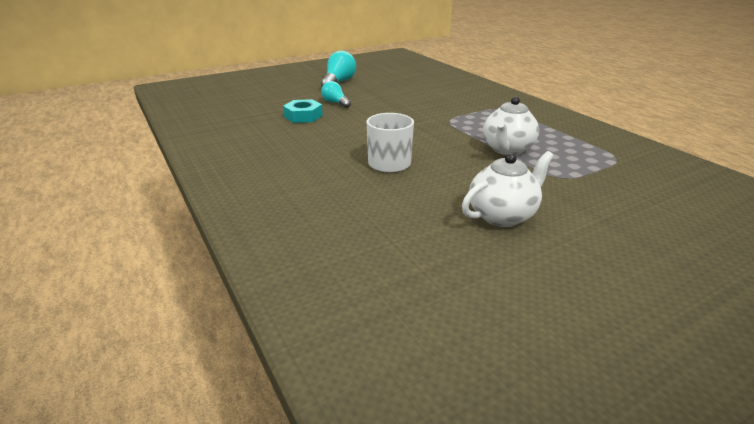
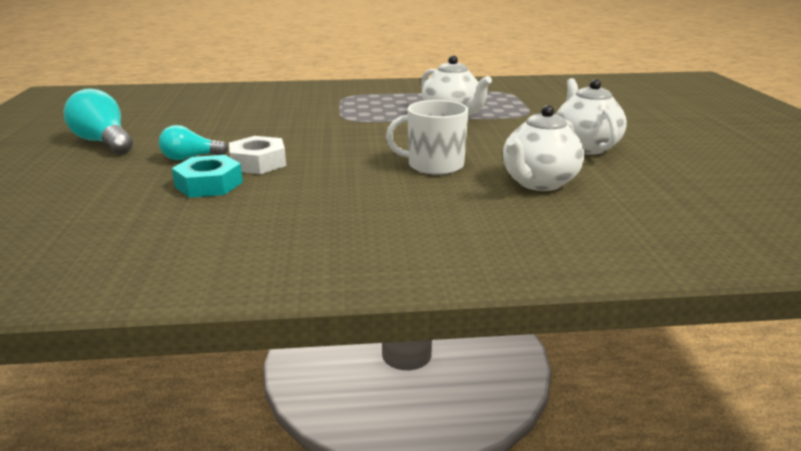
camera: 65 degrees left, 5 degrees down
(343, 118) = (258, 163): none -> white nut
(390, 205) = (538, 183): none -> white teapot

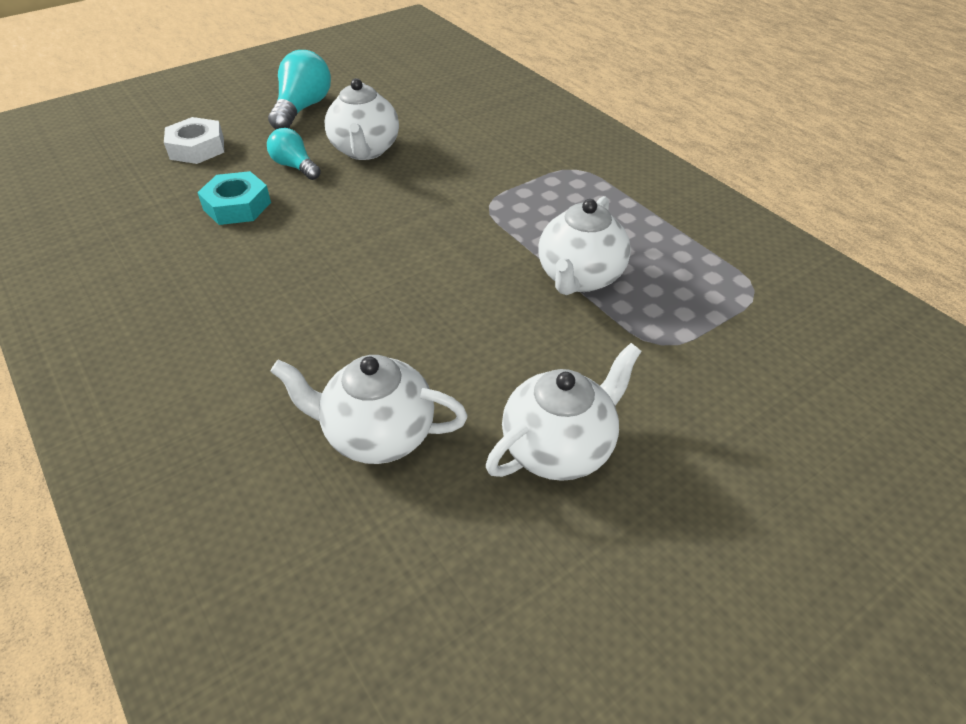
camera: 60 degrees right, 20 degrees up
(216, 135) = (365, 150): none -> white teapot
(258, 163) = (307, 207): white nut -> white nut (197, 148)
(434, 165) = (380, 325): white mug -> none

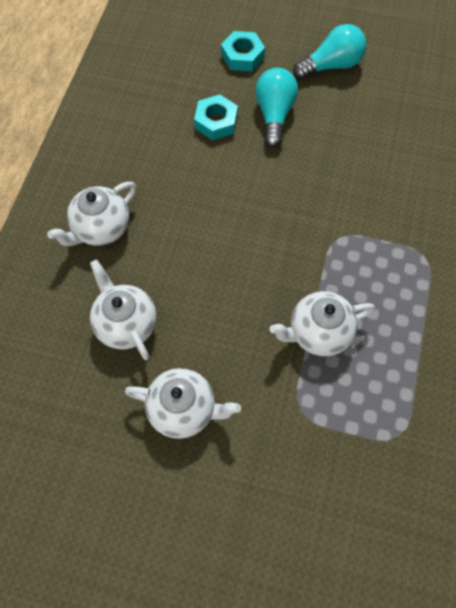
camera: 50 degrees right, 20 degrees up
(197, 148) = (242, 56): white nut -> turquoise nut
(295, 166) = (274, 114): turquoise light bulb -> turquoise light bulb, size x1.58
(365, 150) = (324, 133): white teapot -> white teapot (101, 229)

